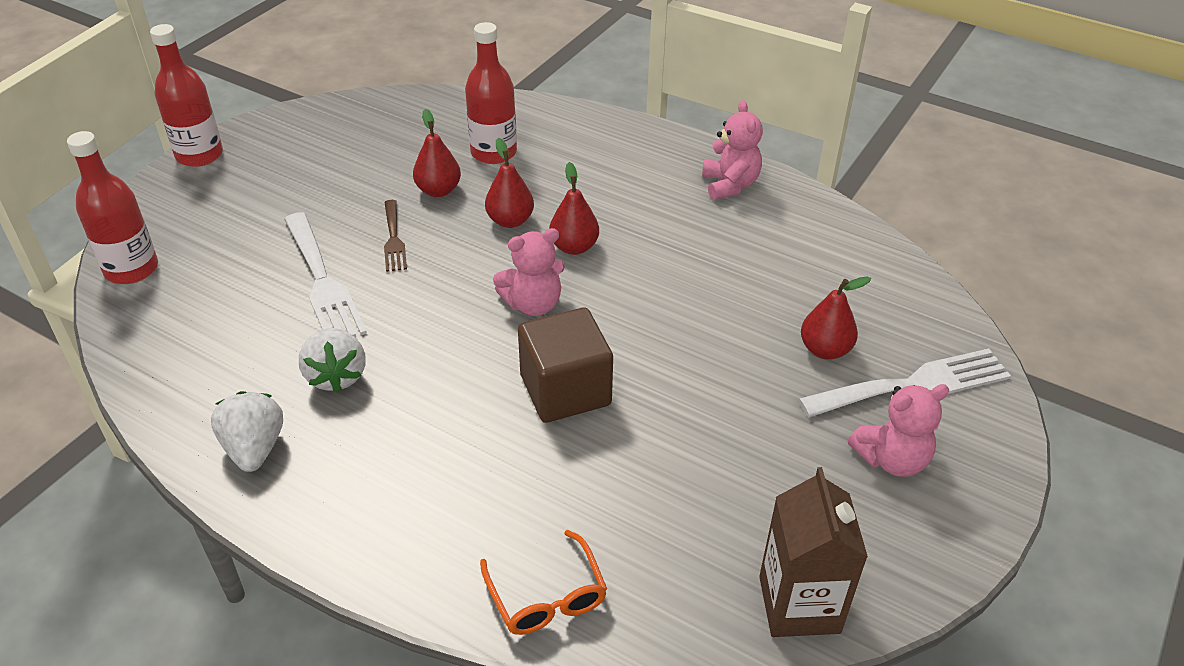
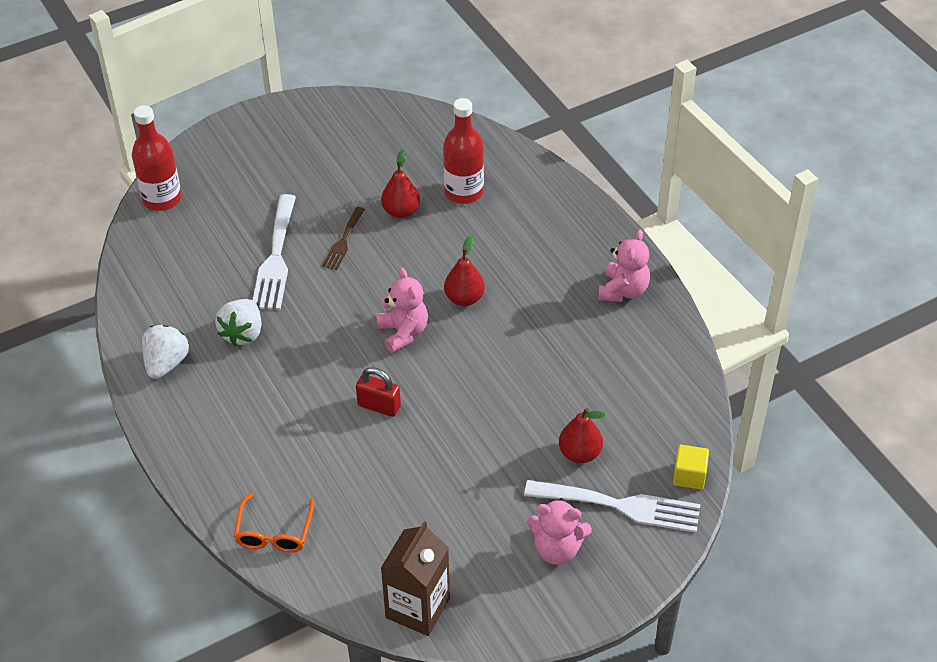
camera: 30 degrees right, 5 degrees up
(199, 155) = (254, 116): red bottle -> none
(510, 221) = (434, 258): red pear -> none
(533, 304) = (403, 333): pink teddy bear -> pink teddy bear turned 120 degrees counterclockwise
(565, 390) = (379, 406): brown cube -> red padlock
(950, 327) = (689, 476): none -> yellow cube

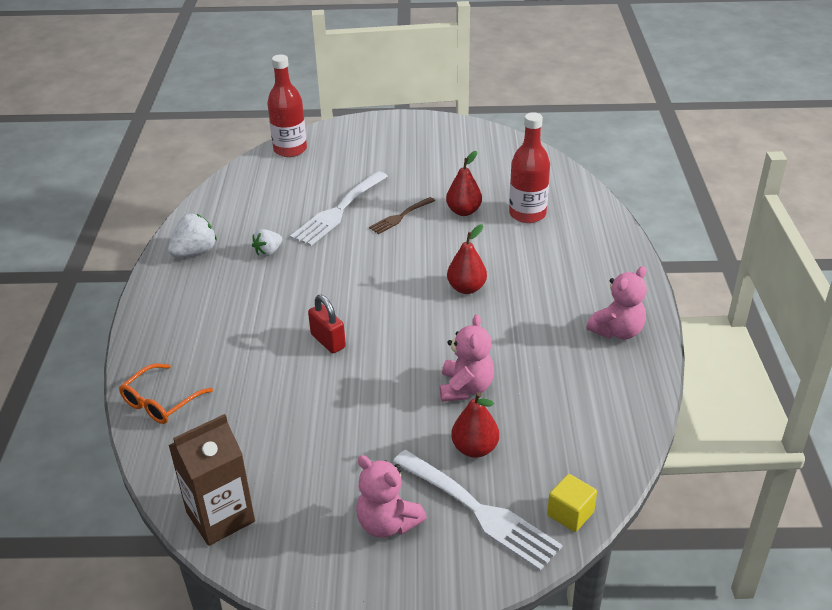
camera: 30 degrees right, 10 degrees down
(243, 333) = (268, 252): white strawberry -> white strawberry, size x0.65
(403, 333) = (394, 295): pink teddy bear -> pink teddy bear (465, 388)

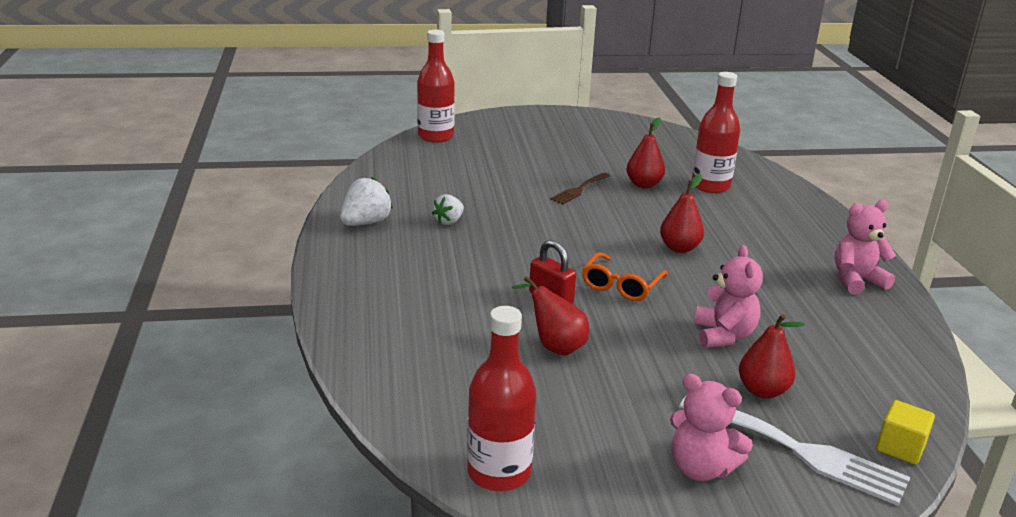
camera: 10 degrees left, 10 degrees down
(161, 402) = (380, 361): orange glasses -> orange glasses (621, 285)
(220, 517) = (499, 472): brown carton -> red bottle
(312, 393) = (555, 346): none -> red pear
(338, 211) = (510, 186): white fork -> none
(617, 331) = (856, 280): pink teddy bear -> pink teddy bear turned 150 degrees counterclockwise

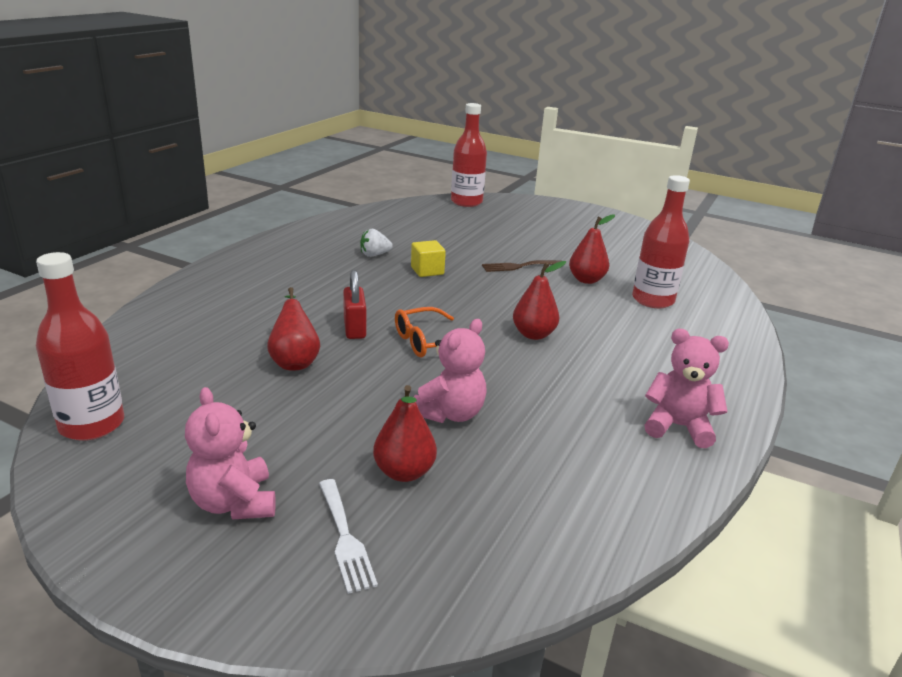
camera: 35 degrees right, 0 degrees up
(365, 223) = (315, 238): white strawberry -> none
(799, 451) = (345, 538): white fork -> white fork, size x0.57
(900, 447) = (453, 593): yellow cube -> yellow cube (427, 271)

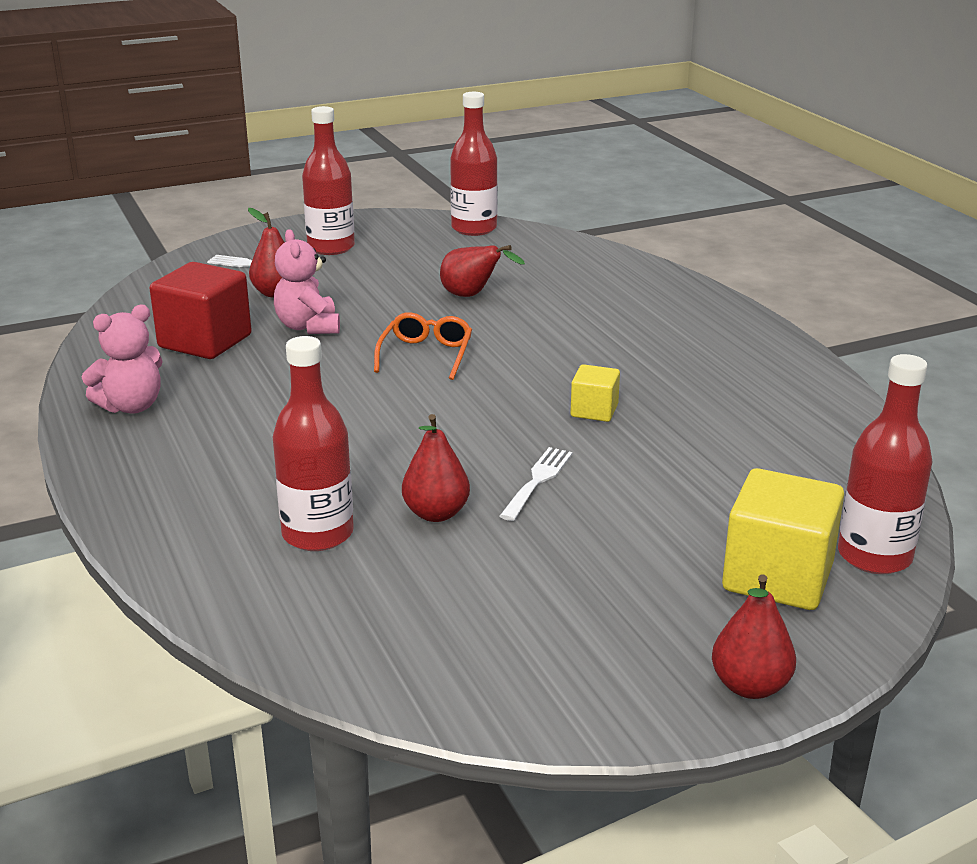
camera: 130 degrees right, 0 degrees up
(234, 503) = (331, 247): pink teddy bear -> red bottle
(354, 329) = (497, 331): red padlock -> none
(374, 255) = (681, 394): white strawberry -> none
(508, 213) = (777, 577): none -> yellow cube
(519, 266) = (538, 480): brown fork -> white fork
(533, 334) = (362, 411): red pear -> red pear (750, 686)
(548, 455) = (205, 341): none -> red cube

